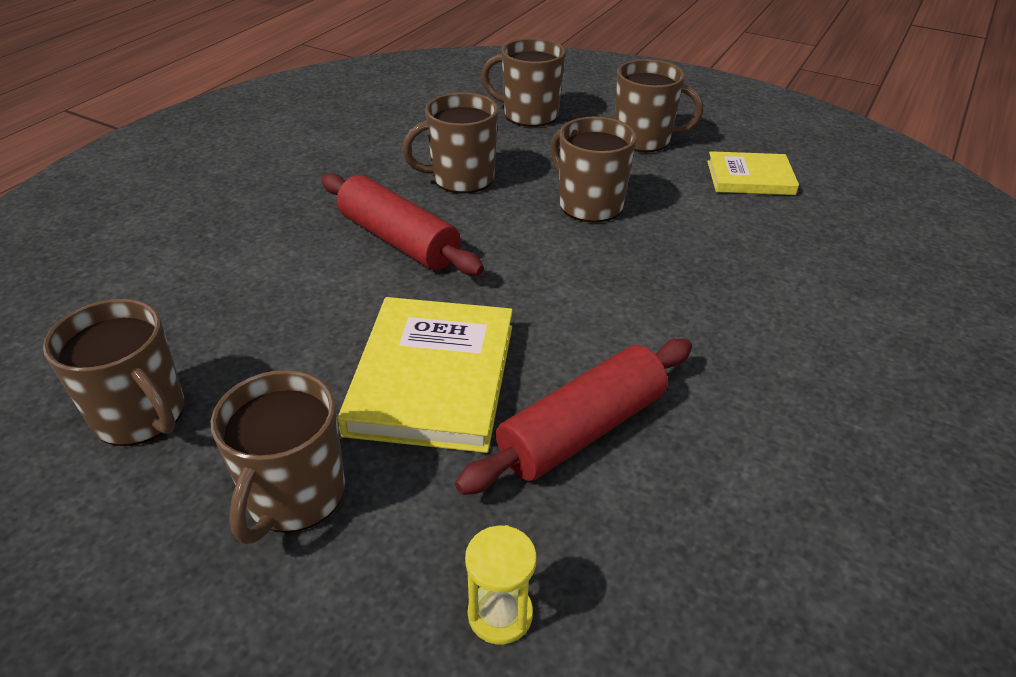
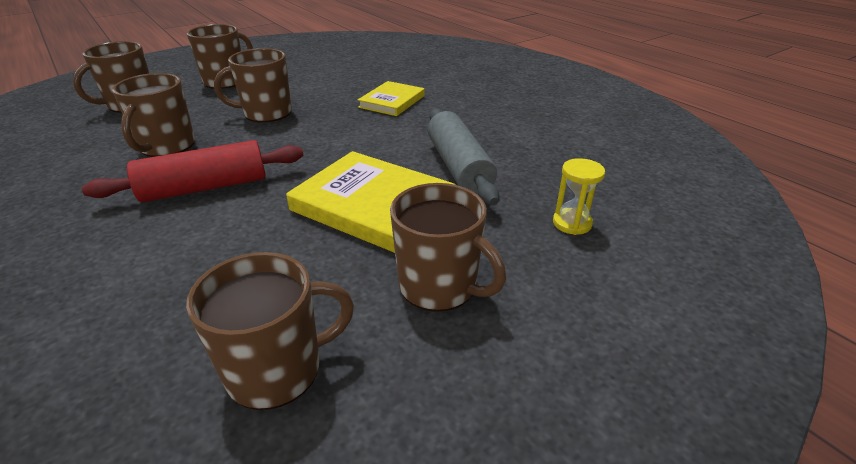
camera: 65 degrees left, 5 degrees down
(581, 430) = (459, 167): red rolling pin -> grey rolling pin
(750, 178) = (307, 68): yellow book -> yellow book (392, 101)

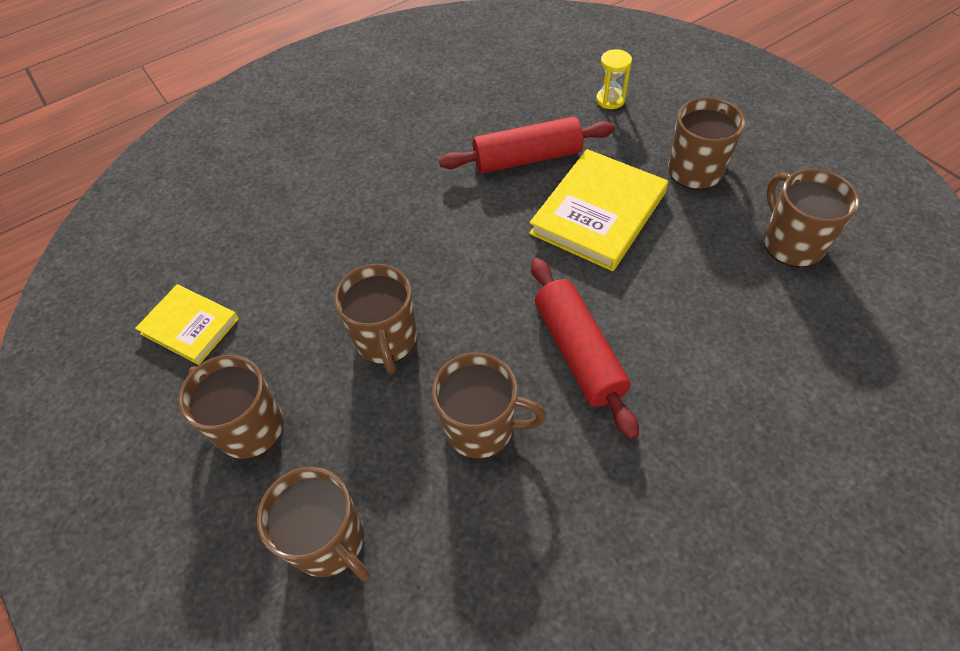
camera: 85 degrees left, 20 degrees up
(392, 101) = (365, 215): yellow book -> yellow book (190, 326)
(459, 167) = (527, 158): grey rolling pin -> red rolling pin

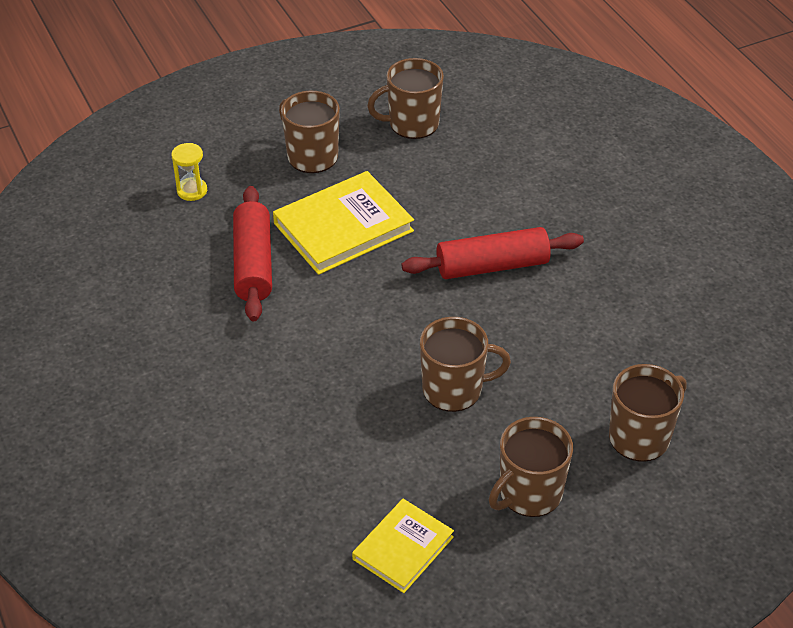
camera: 85 degrees left, 10 degrees down
(481, 428) = (553, 334): brown mug -> none
(598, 213) = (343, 227): yellow book -> yellow book turned 75 degrees counterclockwise

